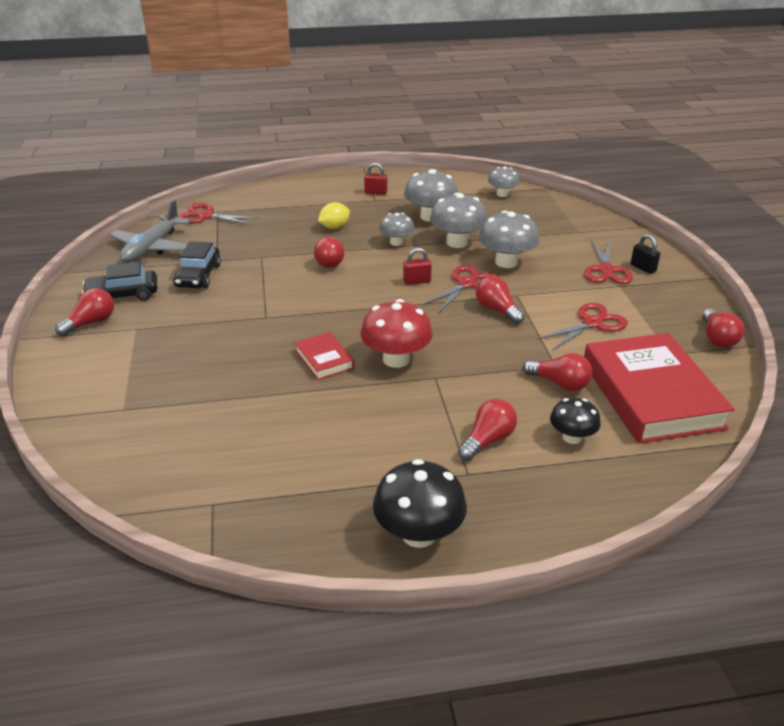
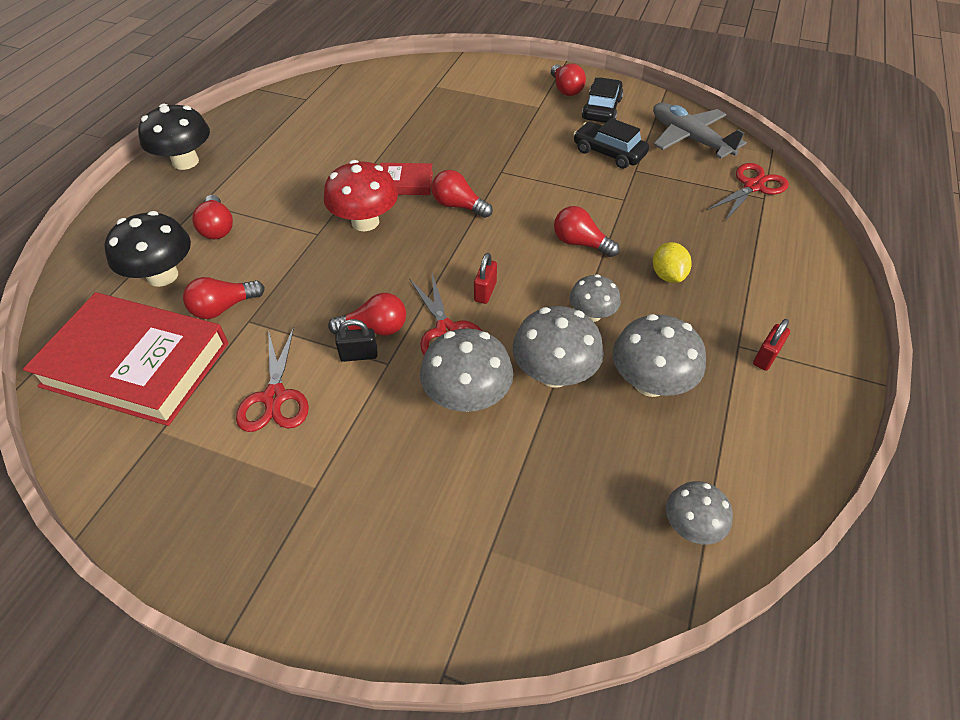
camera: 120 degrees right, 15 degrees up
(572, 437) = (162, 275): black mushroom -> black mushroom, size x1.62
(606, 270) = (360, 501): red scissors -> none
(643, 268) = (327, 557): black padlock -> black padlock (359, 355)
(717, 338) = (127, 505): red light bulb -> red light bulb (458, 206)

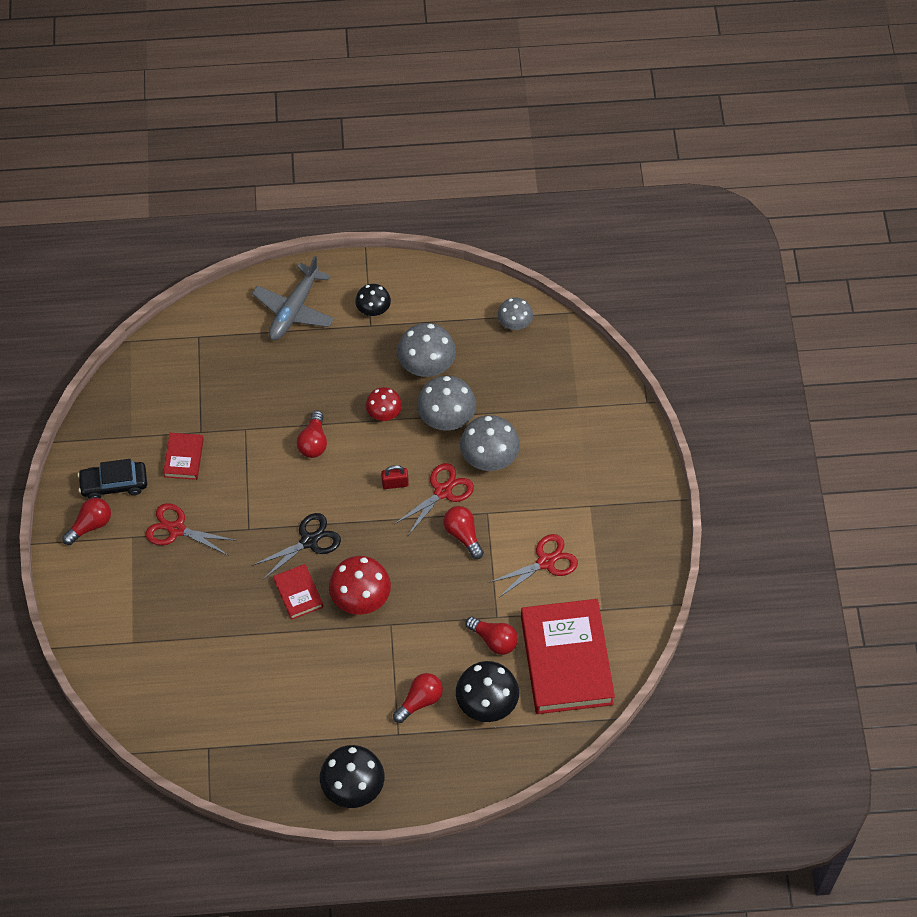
camera: 115 degrees left, 10 degrees up
(359, 355) = (489, 533): black padlock -> none
(458, 206) = (309, 541): red light bulb -> black scissors
(591, 314) = (384, 413): grey mushroom -> red mushroom
(609, 153) = (184, 458): black car -> red book
(667, 275) = (322, 379): yellow lemon -> none
(689, 139) = (134, 404): grey plane -> grey plane (294, 310)
(753, 186) = (186, 346): red scissors -> red scissors (176, 529)
(766, 357) = (373, 309): red padlock -> black mushroom

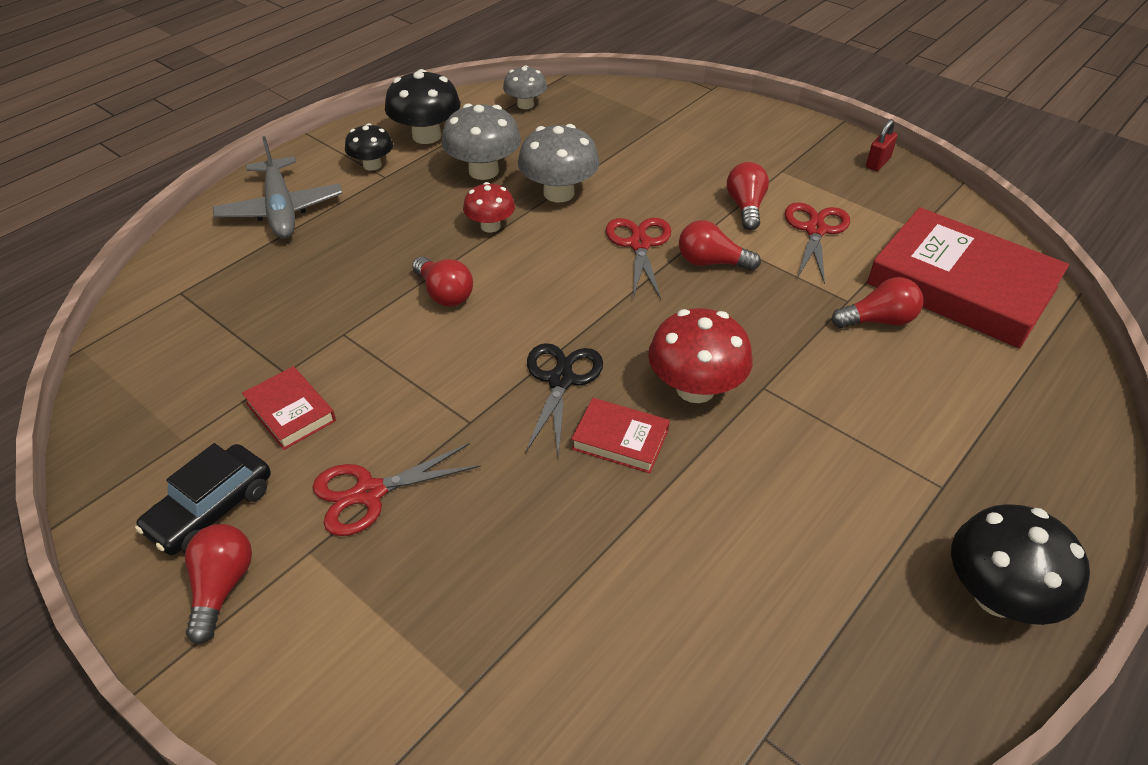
camera: 45 degrees left, 15 degrees down
(395, 483) = (583, 269): red padlock -> red padlock (878, 163)
(420, 701) = (907, 433): red light bulb -> red light bulb (745, 207)
(487, 703) = (965, 378): black mushroom -> black mushroom (426, 136)
(489, 457) = (642, 194): grey mushroom -> none

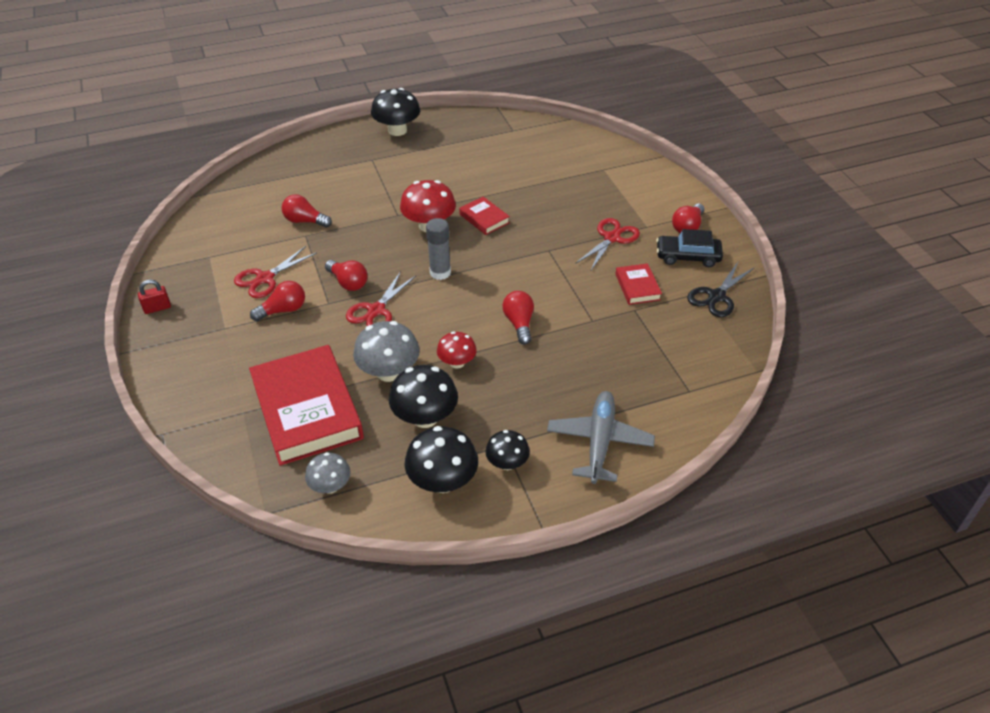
camera: 150 degrees left, 0 degrees up
(211, 509) = (688, 256): black car -> black car turned 150 degrees counterclockwise
(369, 493) = (612, 238): red scissors -> red scissors turned 60 degrees counterclockwise
(483, 171) = (425, 417): grey mushroom -> black mushroom
(561, 380) = (490, 252): black scissors -> black scissors (716, 296)
(606, 320) = (440, 273): none -> grey glue stick
(745, 207) = (283, 310): red light bulb -> red light bulb turned 150 degrees counterclockwise
(961, 286) = (239, 220): red book -> red book (307, 410)

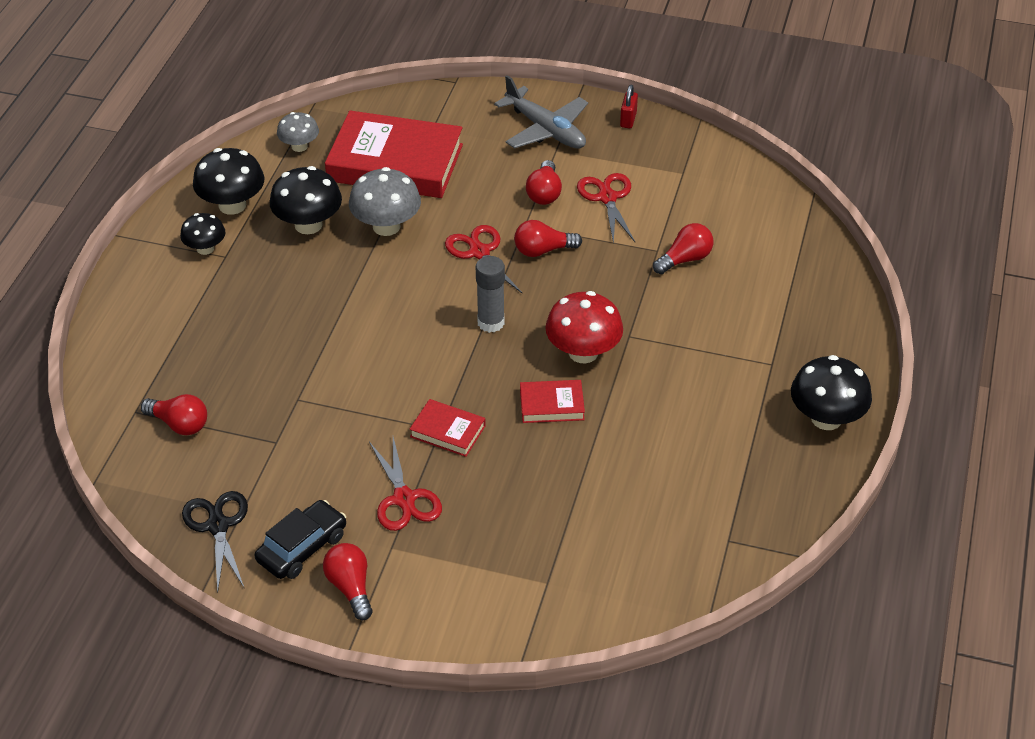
camera: 125 degrees right, 0 degrees up
(457, 362) = (350, 274): red mushroom -> none
(519, 323) = (353, 342): red light bulb -> red light bulb (179, 424)
(599, 442) = (158, 315): grey plane -> grey plane (546, 130)
(637, 287) = (304, 467): red book -> red book (447, 431)

